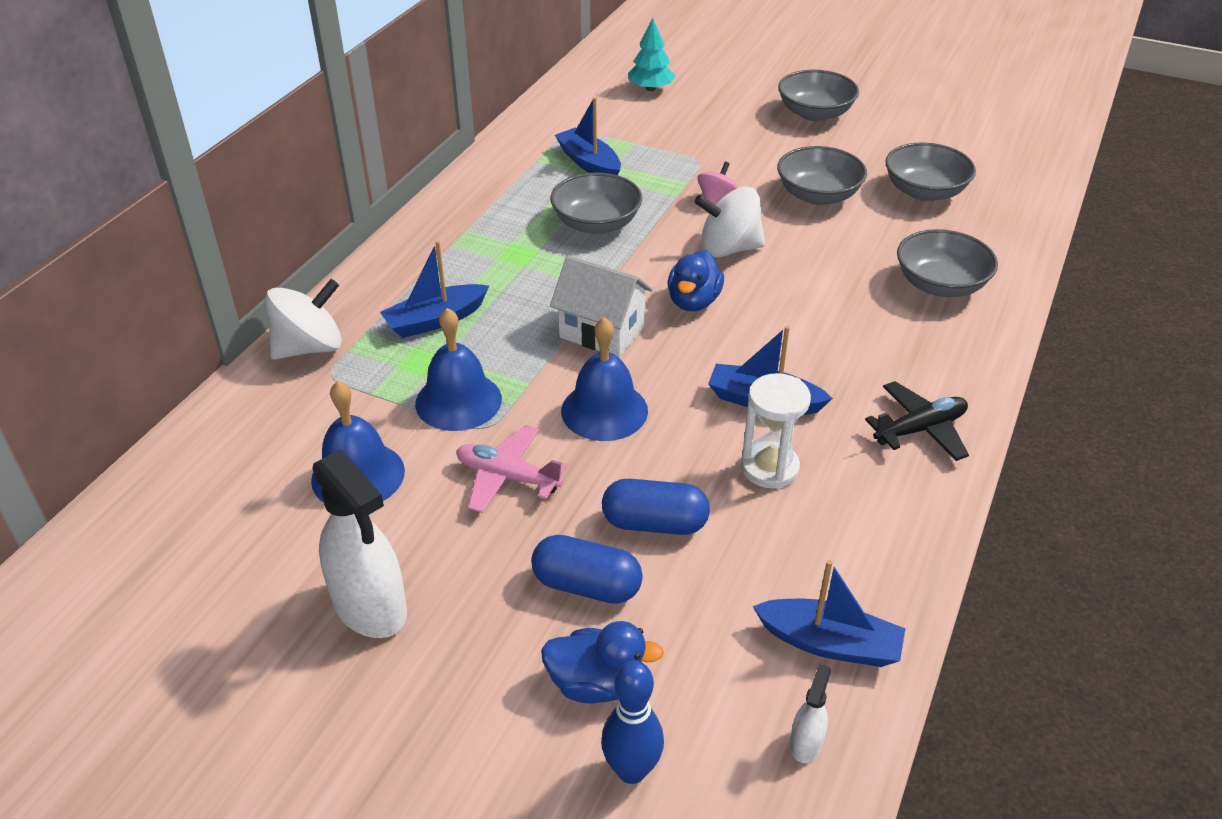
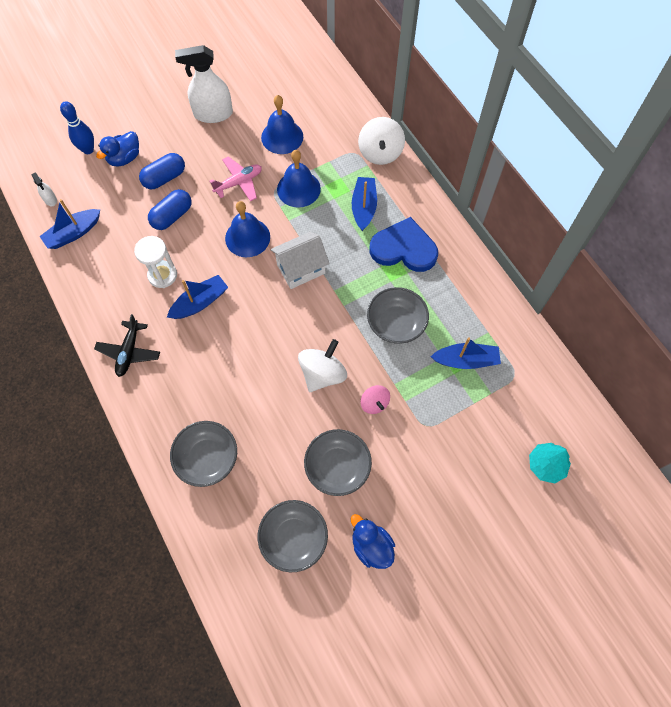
camera: 125 degrees right, 25 degrees up
(475, 259) = (404, 248): none -> blue heart
(693, 302) = (291, 324): blue duck -> blue duck (371, 546)
(815, 113) = (437, 554): grey bowl -> none

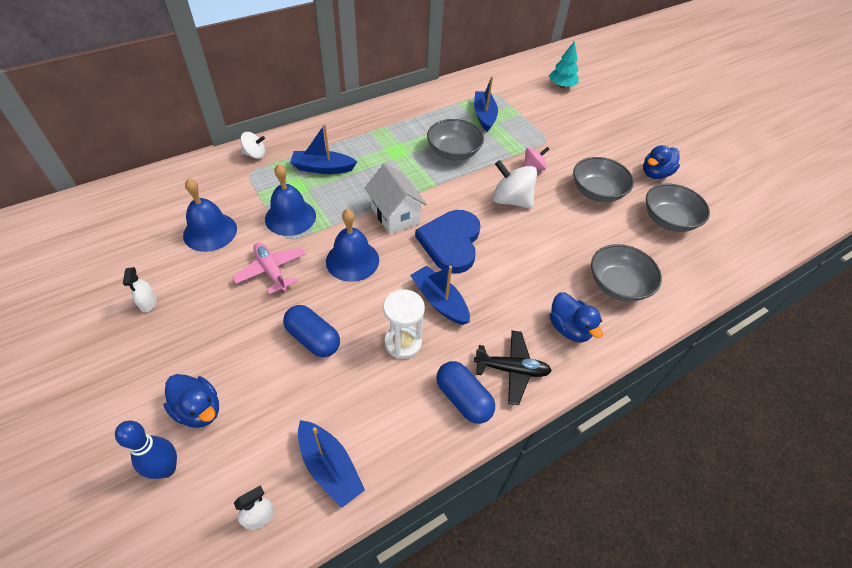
camera: 95 degrees left, 15 degrees down
(163, 403) = (569, 328): none -> blue duck
(164, 178) = (247, 353): blue capsule -> blue capsule (463, 399)
(213, 114) = (148, 303): white spray bottle -> white spray bottle, size x0.45
(380, 153) = (255, 154): white spinning top -> white spinning top, size x0.59
(404, 248) = (373, 144): blue heart -> blue heart (451, 242)

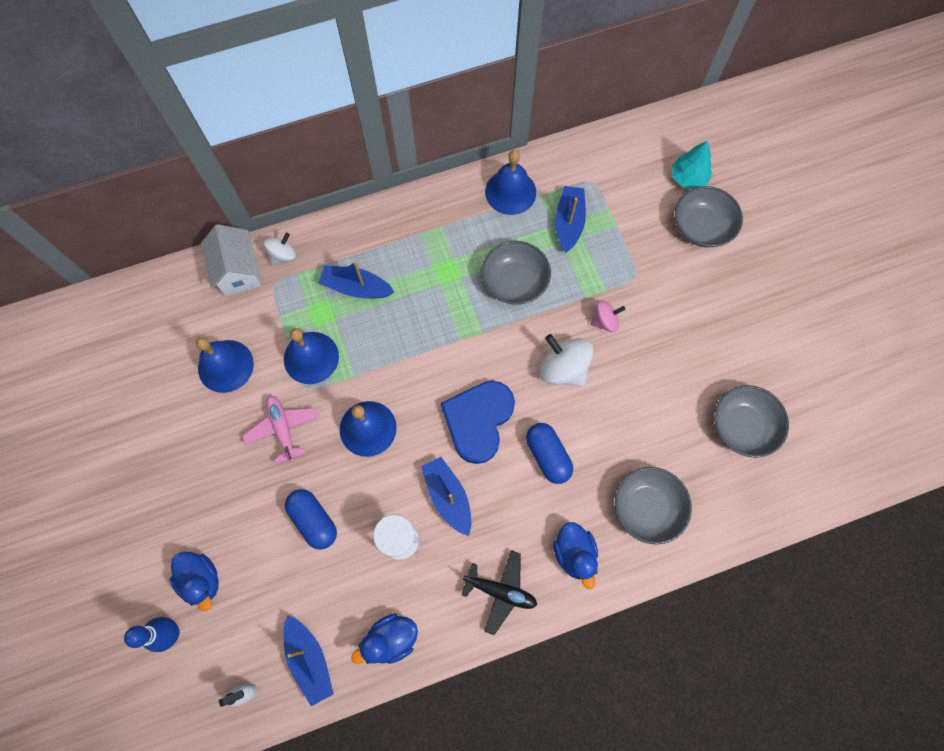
camera: 15 degrees right, 20 degrees up
(148, 303) = (161, 450): white spray bottle -> none
(255, 154) = (283, 255): white spinning top -> white spinning top turned 60 degrees counterclockwise
(395, 215) = (425, 372): white house -> white house (239, 271)
(434, 103) = (510, 192): none -> blue bell
(463, 399) = (445, 614): blue capsule -> blue capsule (547, 456)
(597, 192) = (671, 370): grey bowl -> grey bowl (701, 227)
(655, 174) = (755, 352): blue duck -> blue duck (390, 639)

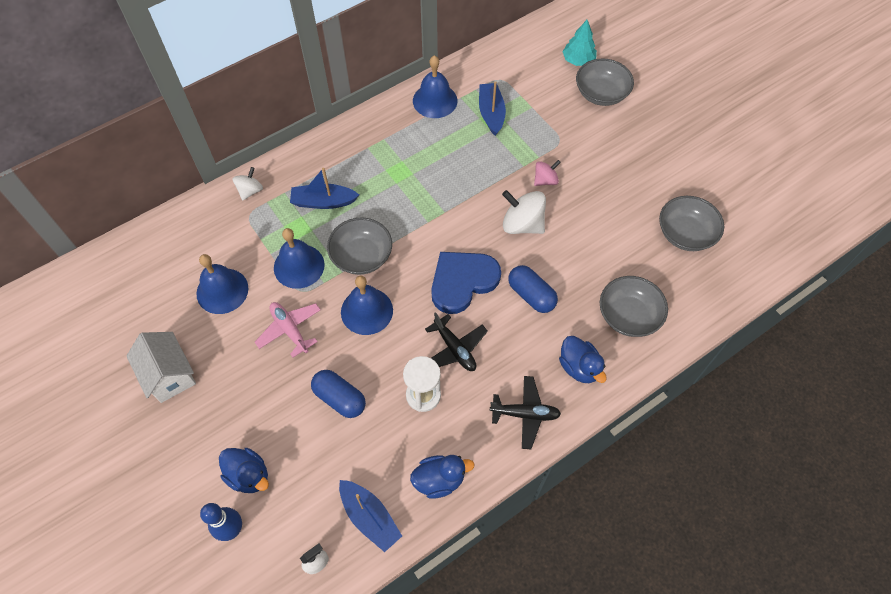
camera: 15 degrees left, 10 degrees down
(239, 271) = (213, 212): white house -> white house (169, 375)
(390, 639) = (439, 480): blue duck -> blue duck turned 150 degrees counterclockwise
(448, 496) = (455, 349): blue boat -> black plane
(478, 420) = (462, 281): blue heart -> blue heart turned 45 degrees clockwise
(514, 282) = (460, 167): grey bowl -> grey bowl (361, 256)

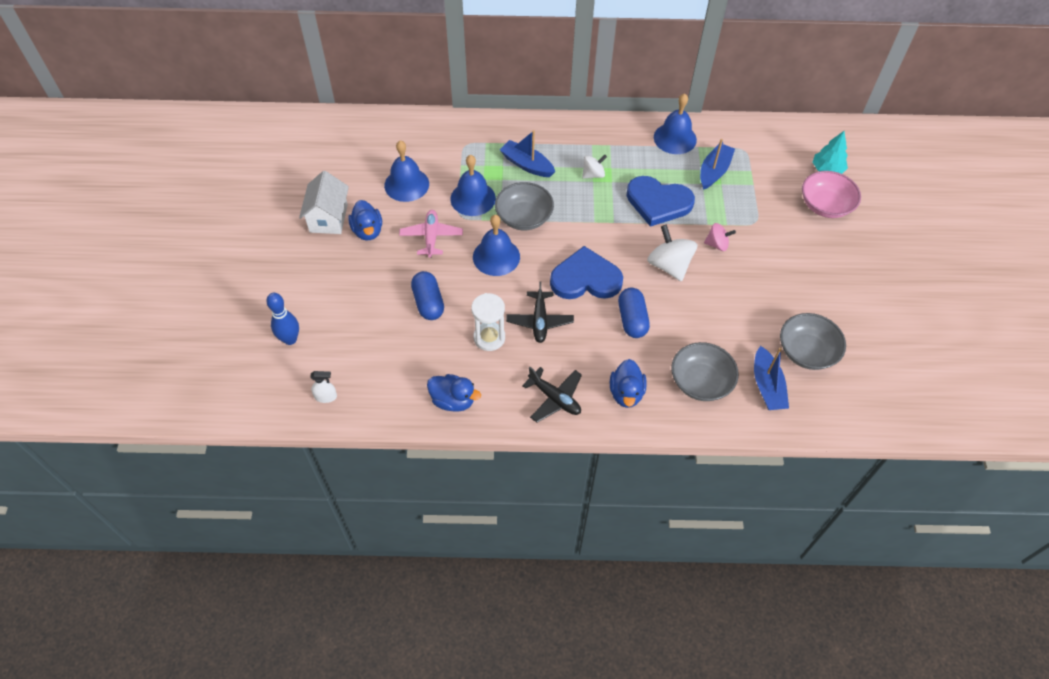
camera: 35 degrees right, 5 degrees down
(248, 475) = (327, 313): blue duck -> blue duck (368, 231)
(250, 191) = (480, 129): white spinning top -> white spinning top (593, 174)
(370, 517) = (384, 392): blue boat -> blue boat (767, 386)
(468, 170) = (658, 202): none -> blue heart
(601, 93) = (825, 205): grey bowl -> pink bowl

